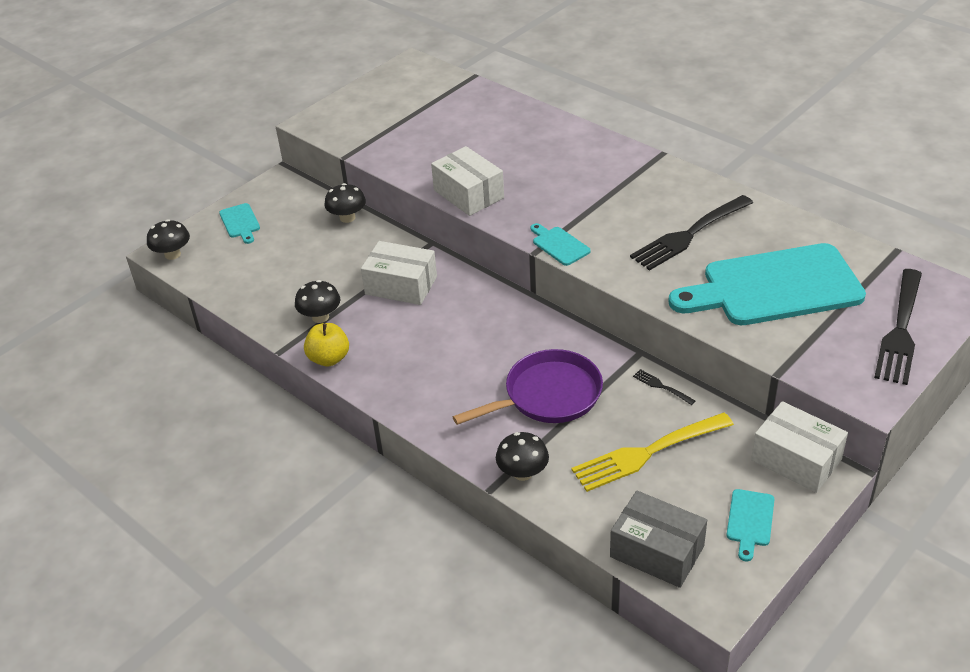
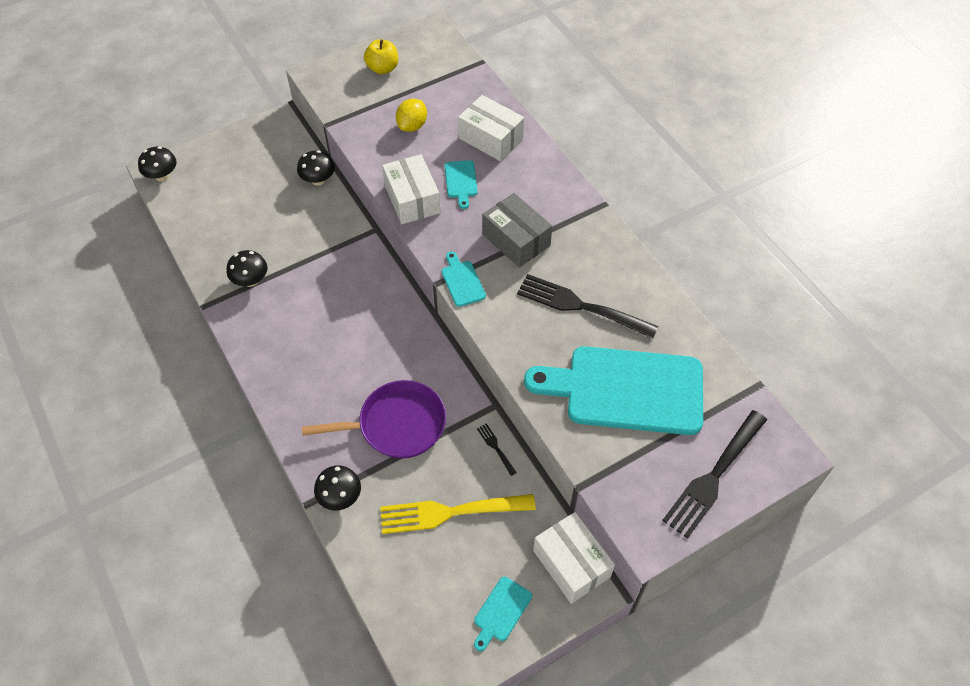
camera: 15 degrees right, 15 degrees up
(240, 222) = (229, 158): turquoise cutting board -> turquoise cutting board (461, 181)
(329, 358) = (239, 326): yellow apple -> yellow apple (382, 68)
(401, 285) = (330, 268): white box -> white box (491, 138)
(434, 138) = (412, 126): none -> yellow lemon
(657, 551) = (410, 614): grey box -> grey box (516, 240)
(689, 235) = (580, 306): black fork -> black fork turned 45 degrees clockwise

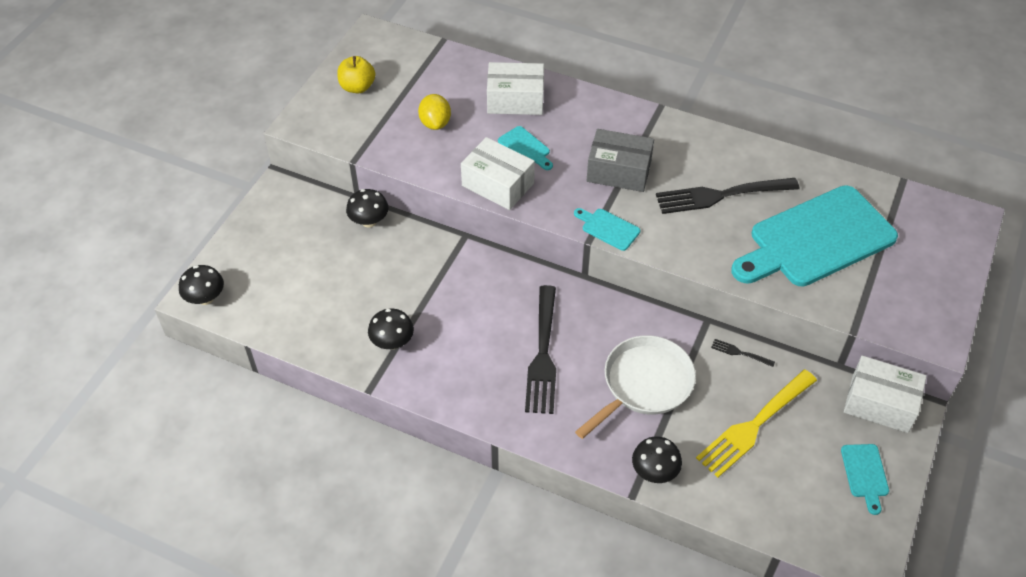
camera: 35 degrees left, 5 degrees down
(397, 425) = (644, 384): purple pan -> white pan
(713, 476) = (936, 265): black fork -> black fork (543, 354)

